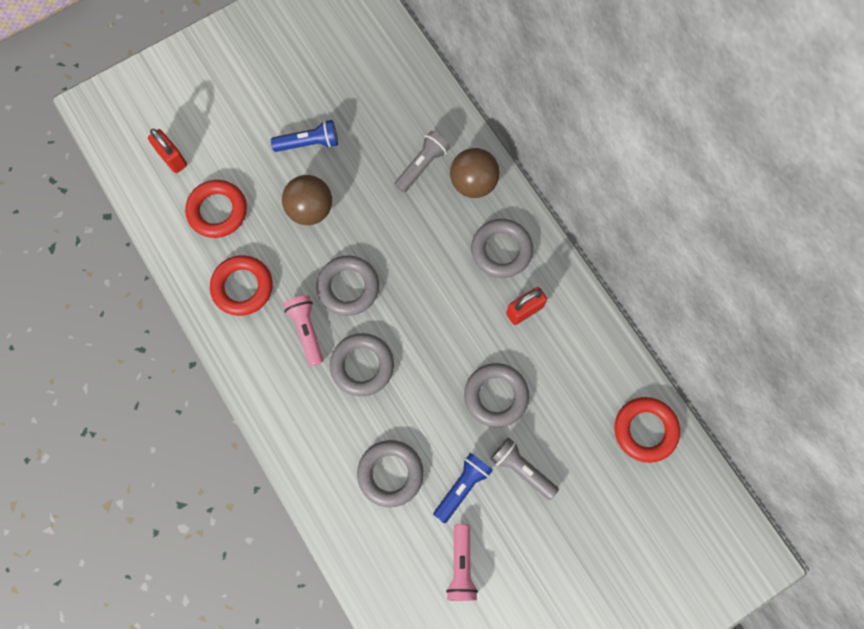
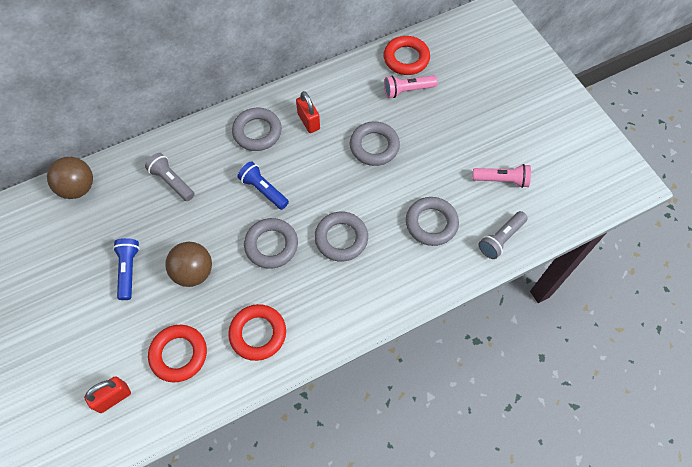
camera: 85 degrees left, 10 degrees down
(306, 330) = (305, 281): pink flashlight -> pink flashlight (407, 90)
(462, 487) = (443, 174): blue flashlight -> blue flashlight (263, 190)
(473, 183) = (196, 146): brown ball -> brown ball (78, 188)
(522, 469) = (431, 135): grey flashlight -> grey flashlight (501, 239)

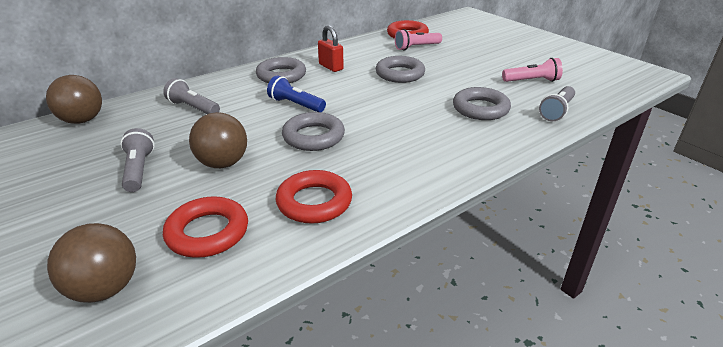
camera: 10 degrees left, 30 degrees down
(113, 398) = (105, 289): red padlock -> brown ball
(128, 270) = (138, 170): blue flashlight -> grey flashlight
(341, 238) = (390, 125): grey ring -> none

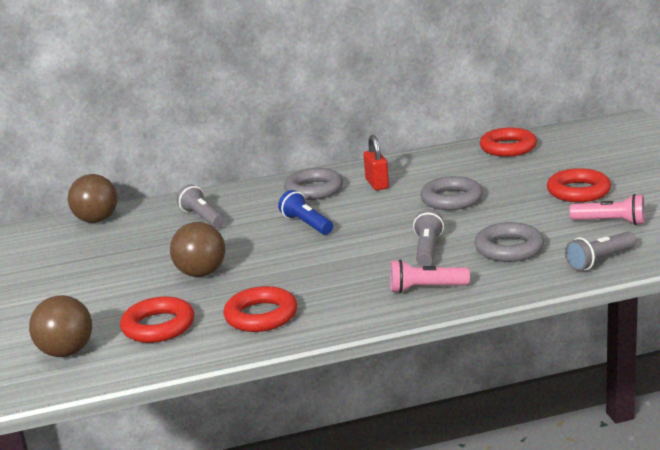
camera: 25 degrees right, 10 degrees down
(138, 170) = (126, 270): grey flashlight -> grey flashlight (427, 250)
(313, 137) = (302, 258): grey ring -> none
(416, 47) = (504, 166): pink flashlight -> pink flashlight (426, 289)
(486, 61) = (578, 191): none -> red ring

